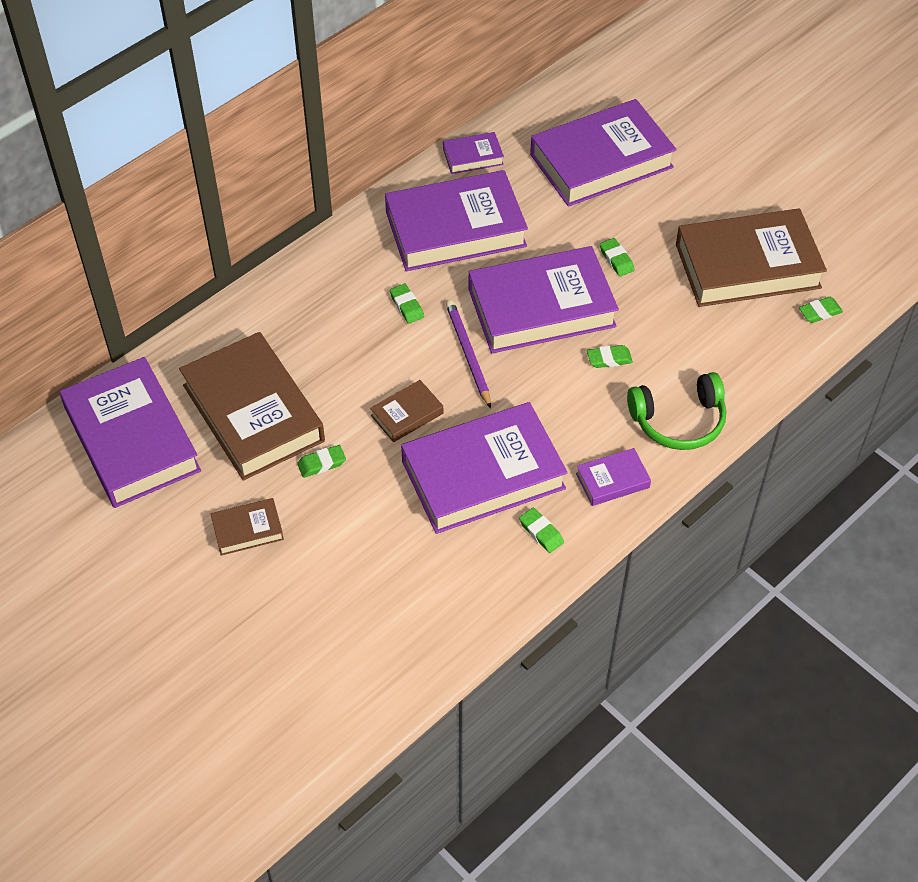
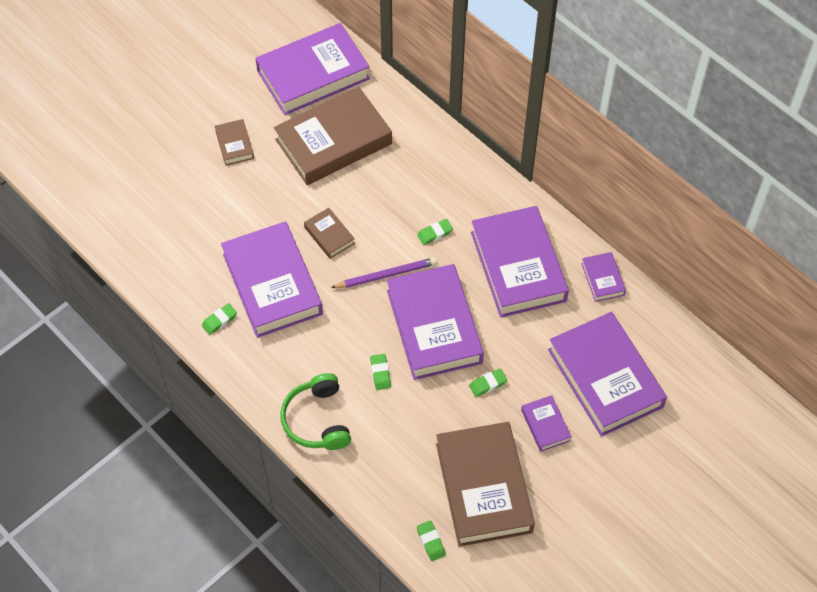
camera: 90 degrees right, 5 degrees up
(322, 464) = (287, 184): green eraser -> none
(612, 480) = (262, 370): purple book -> purple book (545, 425)

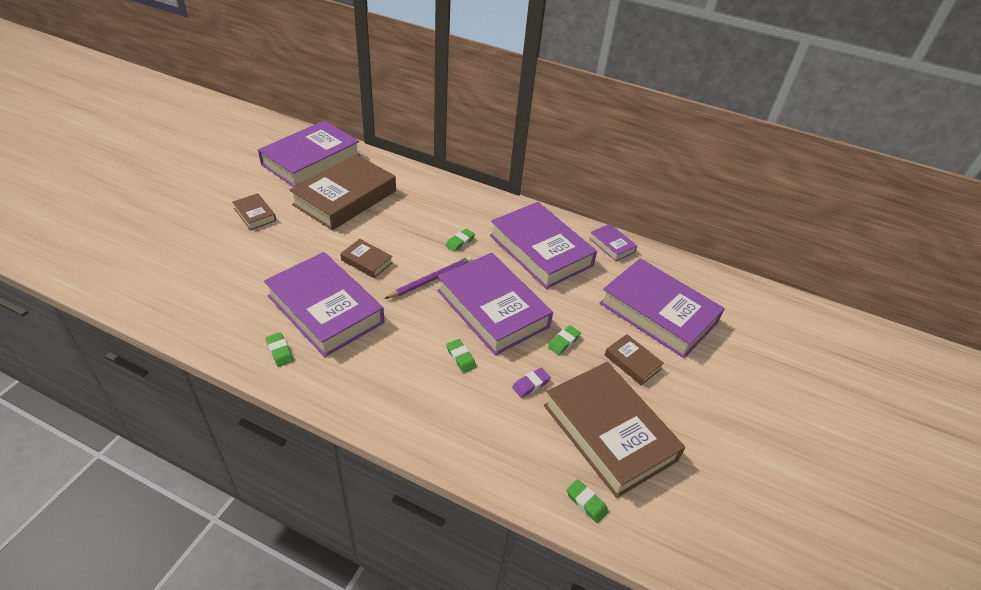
camera: 25 degrees left, 15 degrees down
(219, 320) = (280, 351): green eraser -> green eraser turned 60 degrees counterclockwise
(317, 420) = (415, 416): green headphones -> none
(434, 420) = (531, 384): none -> purple eraser
(545, 425) = (632, 362): purple book -> brown book

